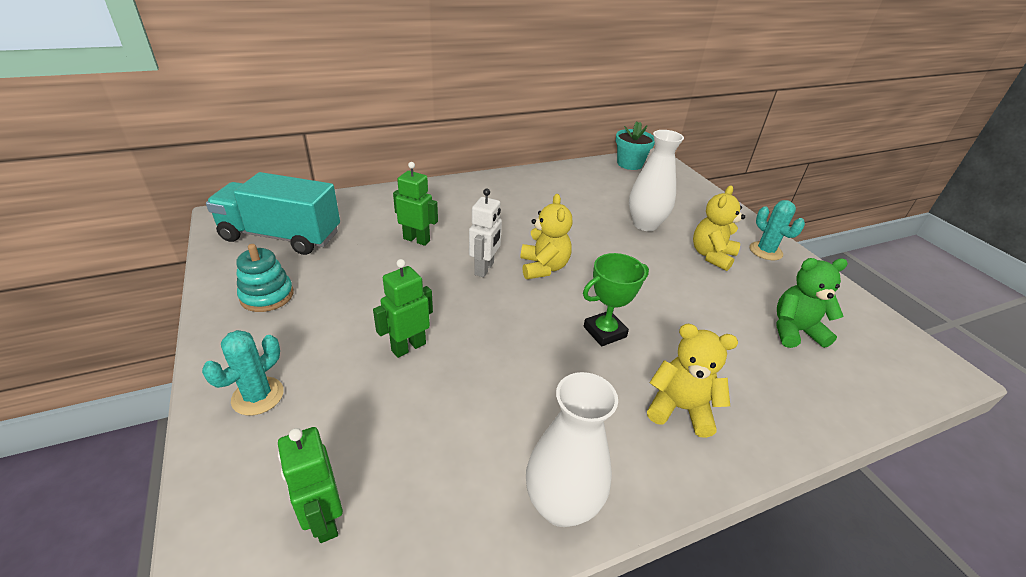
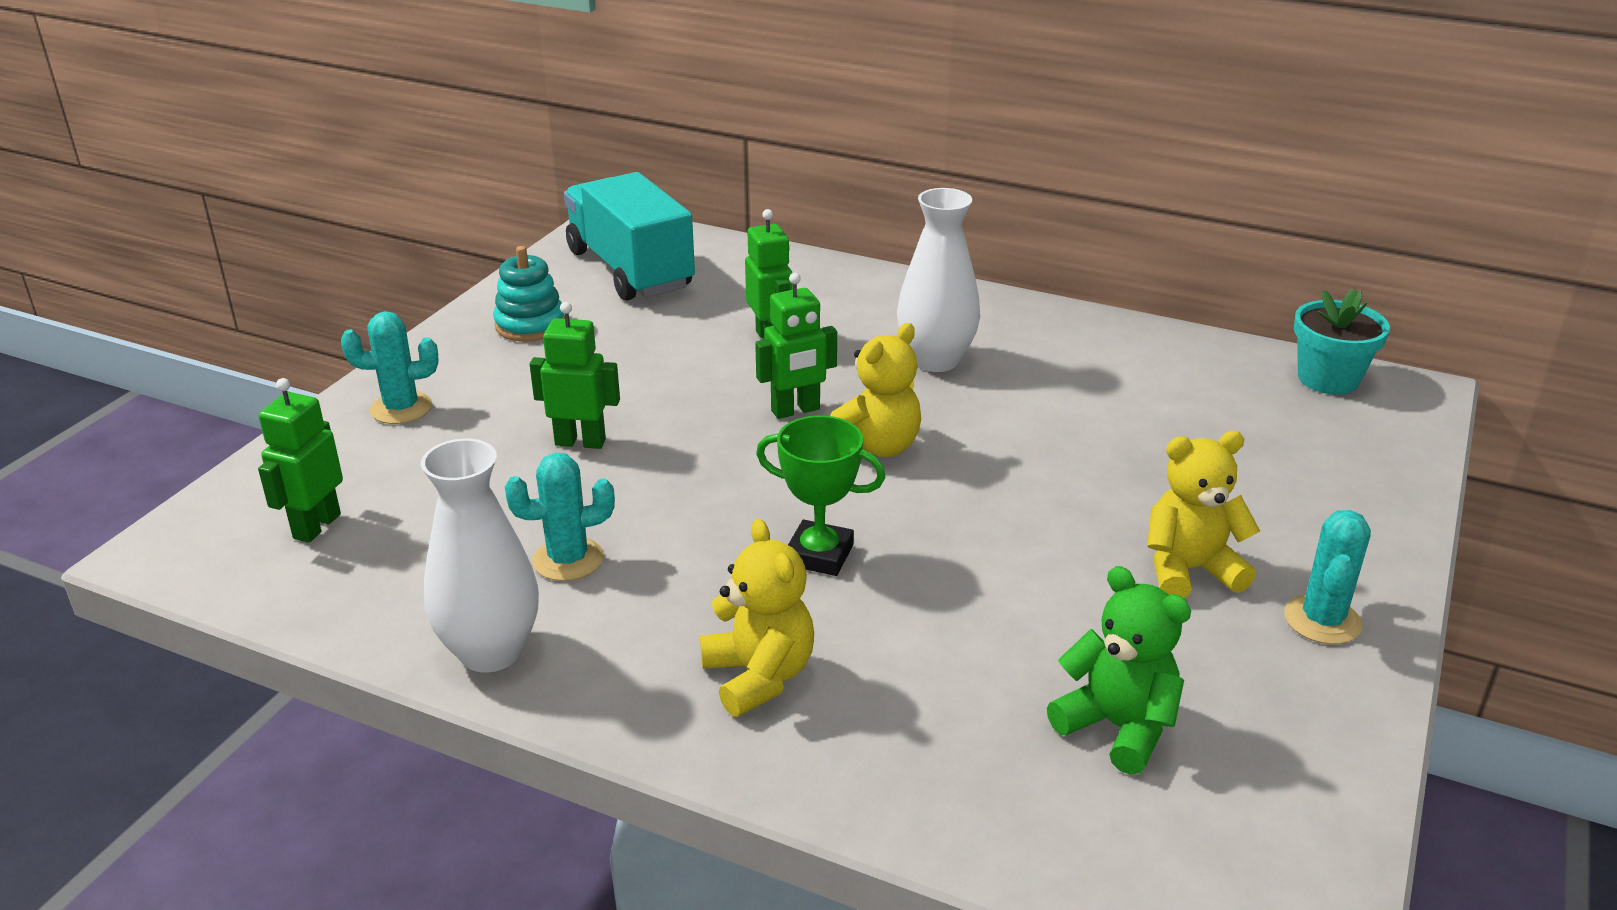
camera: 50 degrees right, 5 degrees down
(484, 269) = (795, 410): white robot -> green robot
(510, 417) = (568, 559): none -> turquoise cactus
(645, 224) = (1156, 474): white vase -> white vase (935, 360)

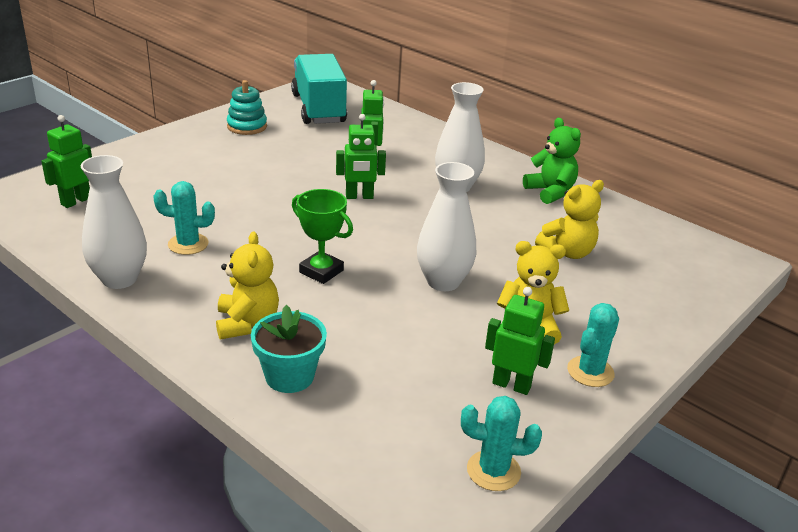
camera: 15 degrees right, 0 degrees up
(401, 408) = (154, 154): turquoise cactus -> turquoise cactus (493, 471)
(580, 442) = (233, 189): green robot -> green robot (511, 385)
(876, 447) = (391, 224): yellow teddy bear -> yellow teddy bear (567, 252)
(1018, 526) = (443, 282): none -> white vase
(1117, 727) = (426, 397): green teddy bear -> green teddy bear (550, 192)
(1328, 379) = (691, 244): turquoise flower pot -> turquoise flower pot (289, 376)

